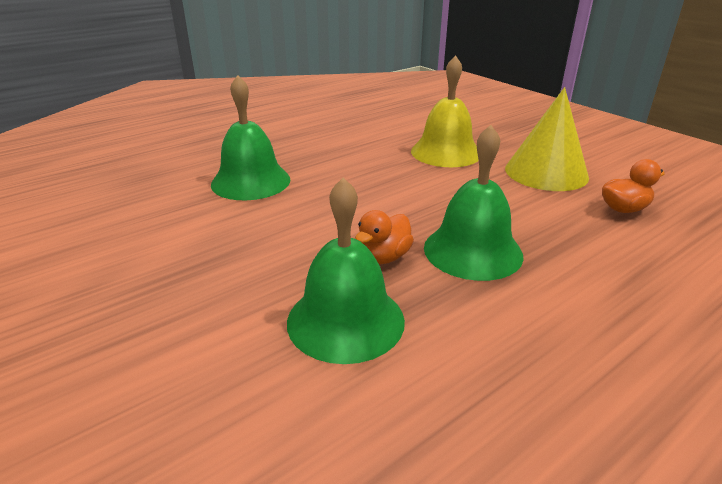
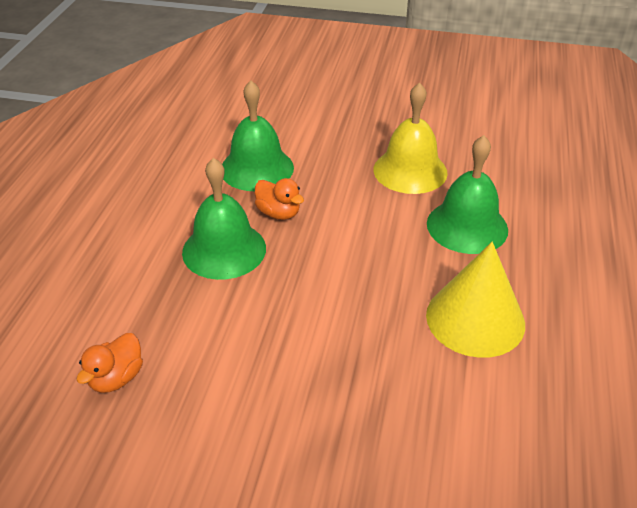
camera: 140 degrees right, 10 degrees up
(383, 257) = (278, 213): orange duck -> orange duck turned 135 degrees clockwise
(446, 152) = (362, 384): yellow bell -> yellow bell (410, 171)
(546, 172) = (222, 408): yellow cone -> yellow cone (475, 319)

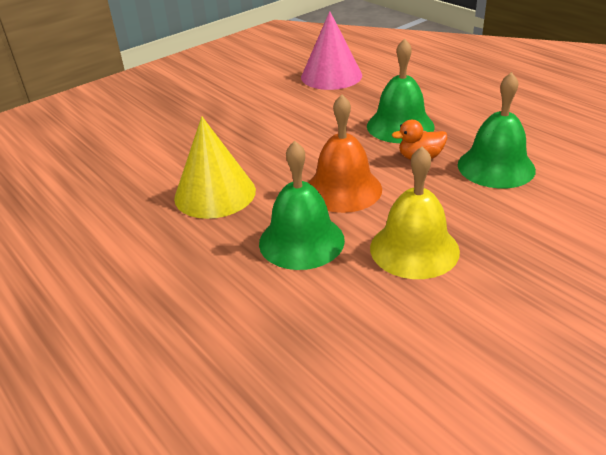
camera: 130 degrees right, 5 degrees down
(116, 378) = (331, 76): orange duck -> pink cone
(376, 237) = (343, 189): none -> orange bell

